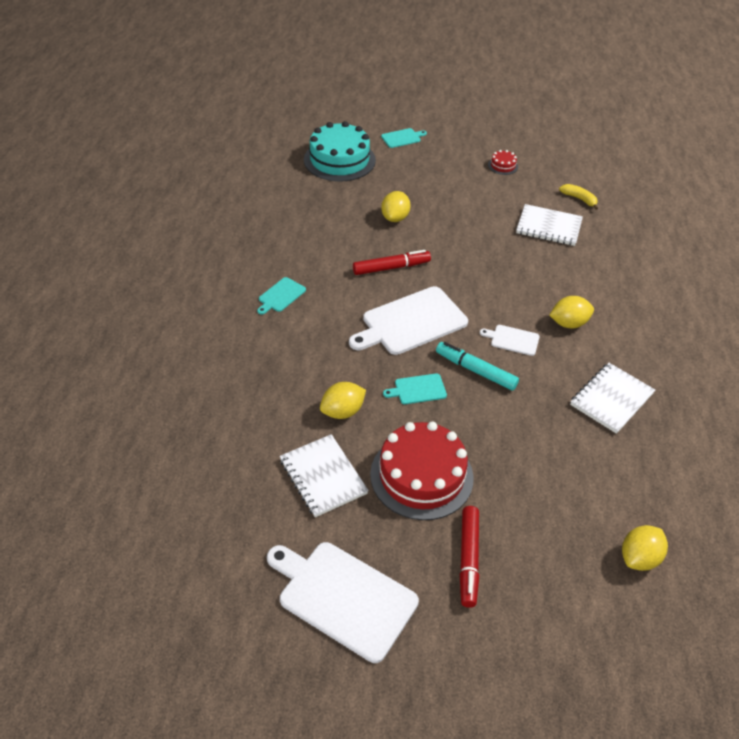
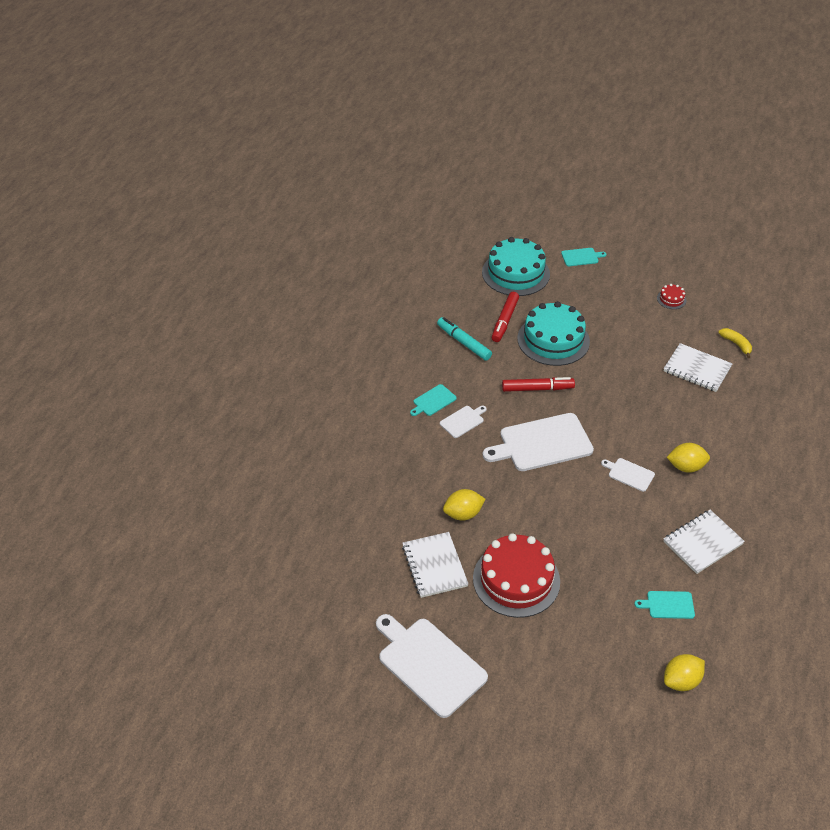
camera: 15 degrees right, 0 degrees up
(318, 311) = (463, 421): none -> white cutting board
(395, 218) = (553, 340): yellow lemon -> turquoise cake
(418, 389) = (532, 505): turquoise cutting board -> turquoise cutting board (668, 605)
(468, 559) = (537, 654): red marker -> red marker (504, 321)
(475, 370) = (588, 497): turquoise marker -> turquoise marker (464, 342)

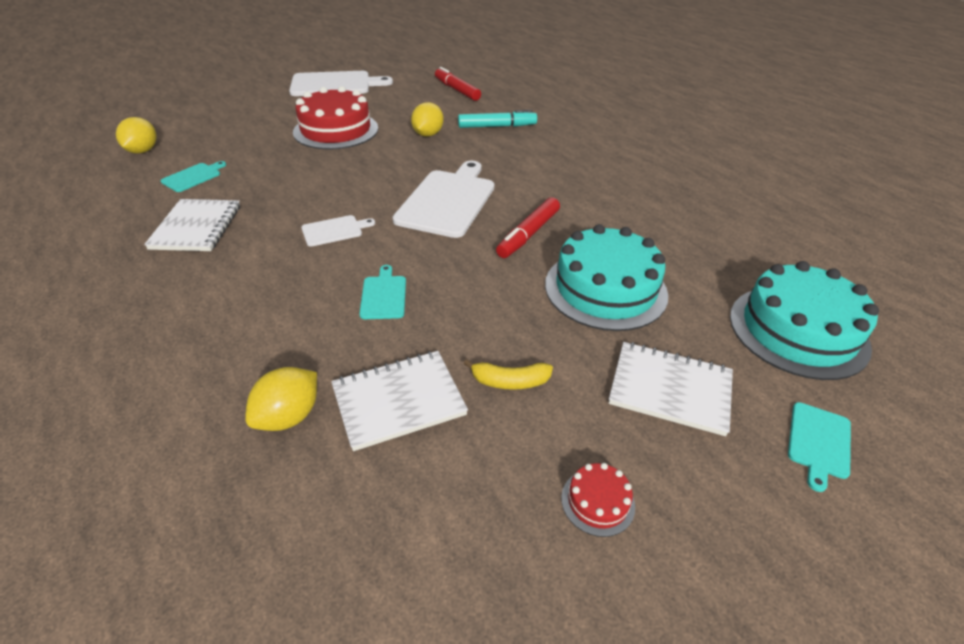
camera: 125 degrees right, 5 degrees down
(433, 401) = (579, 169): turquoise cutting board -> turquoise cutting board (383, 295)
(434, 566) = (400, 109): white notebook -> white notebook (670, 389)
(463, 421) = (533, 173): white cutting board -> none
(464, 342) = (659, 221): turquoise marker -> turquoise marker (497, 126)
(504, 321) = (680, 267): red marker -> red marker (457, 90)
(686, 467) = (280, 274): yellow lemon -> yellow lemon (289, 416)
(736, 344) = (388, 510): yellow banana -> yellow banana (510, 381)

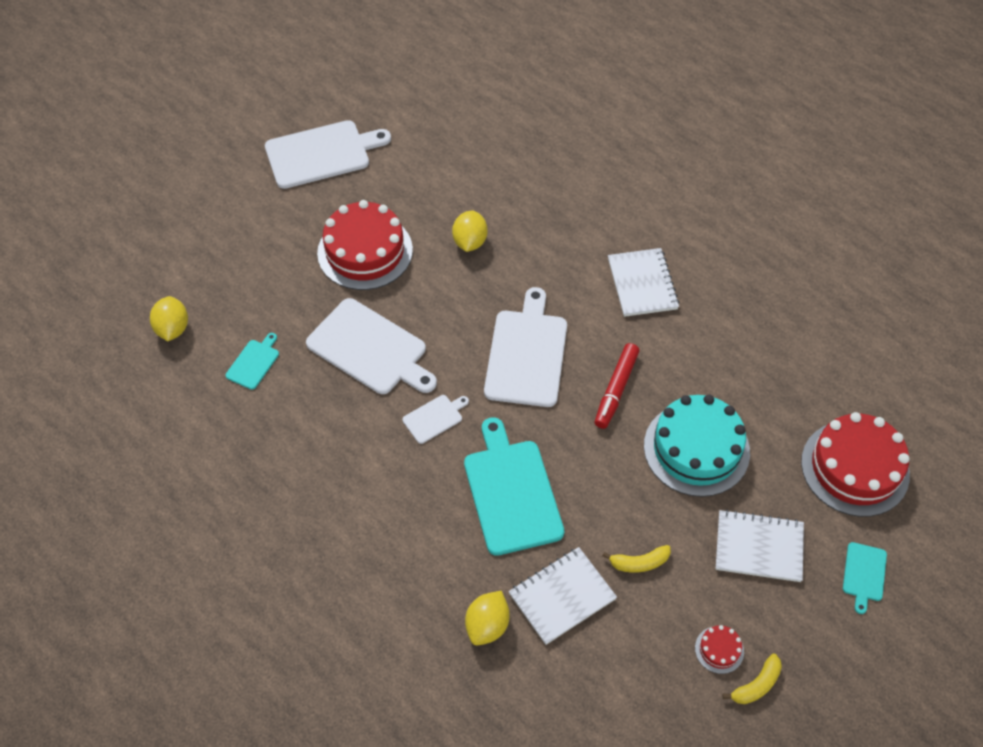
camera: 10 degrees left, 15 degrees up
(196, 227) = (302, 438): white notebook -> white notebook (642, 284)
(303, 181) = (370, 349): none -> white cutting board
(383, 295) = (511, 492): turquoise cutting board -> turquoise cutting board, size x2.09
(457, 90) = (474, 141): red marker -> none
(497, 126) = (541, 212): turquoise marker -> none
(649, 563) = (756, 685): none -> yellow banana
(798, 331) = (855, 468): turquoise cake -> red cake

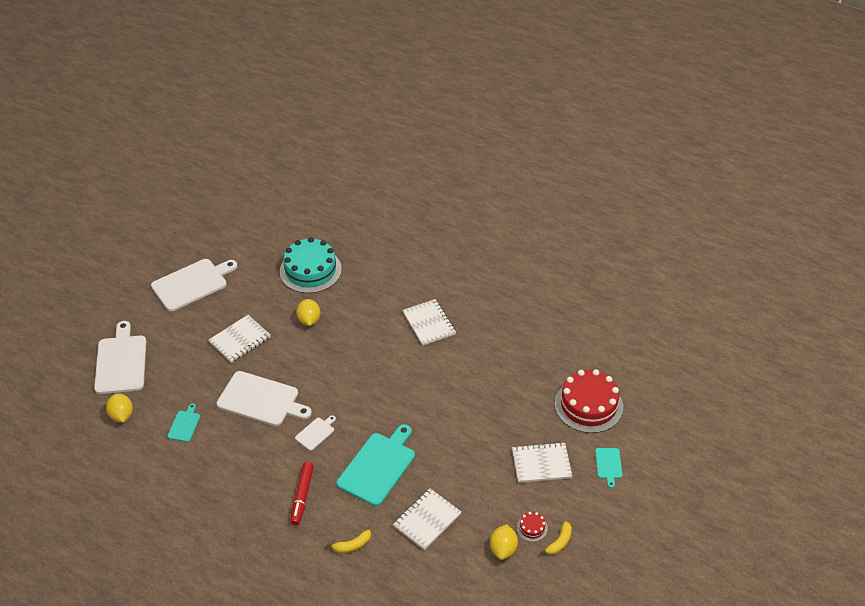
camera: 15 degrees left, 10 degrees down
(365, 251) = (240, 340): red cake -> white notebook
(487, 625) = (384, 548): yellow lemon -> yellow lemon (503, 549)
(511, 492) = (378, 466): turquoise cutting board -> turquoise cutting board turned 60 degrees clockwise
(526, 354) = (365, 381): white cutting board -> white cutting board (121, 362)
(616, 389) = (428, 391): red marker -> red marker (302, 496)
(639, 563) = (470, 489): yellow banana -> yellow banana (352, 545)
(696, 449) = (488, 415): turquoise cake -> turquoise cake (310, 270)

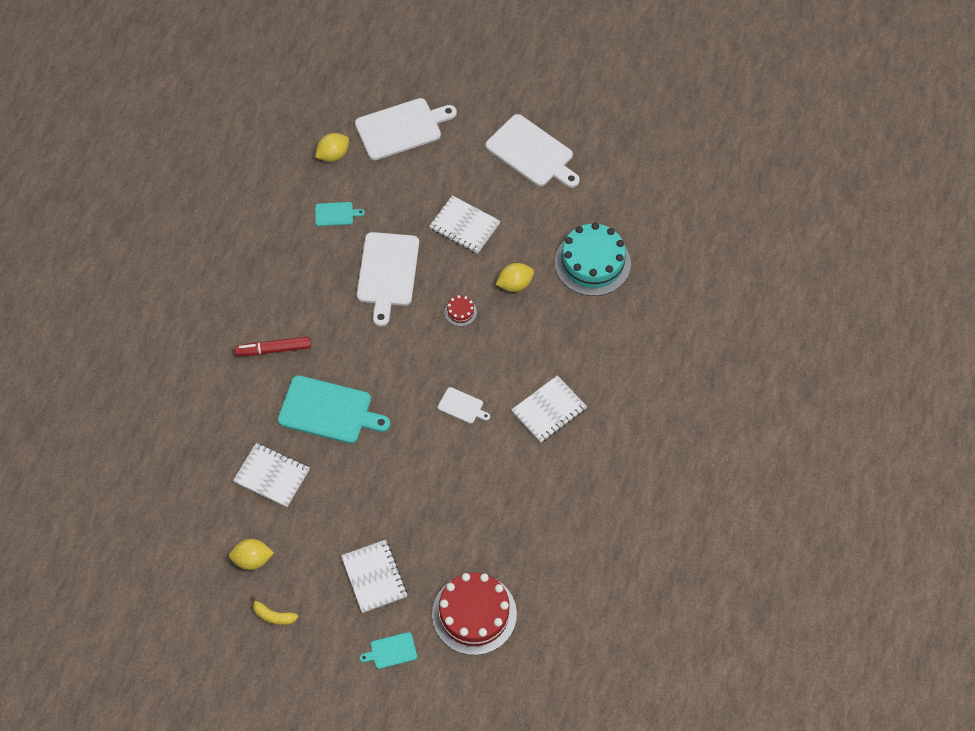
camera: 75 degrees right, 15 degrees up
(316, 433) = (357, 338): white cutting board -> white cutting board (462, 406)
(352, 545) = (225, 413): yellow banana -> none
(532, 528) = (286, 583): red cake -> red cake (460, 312)

